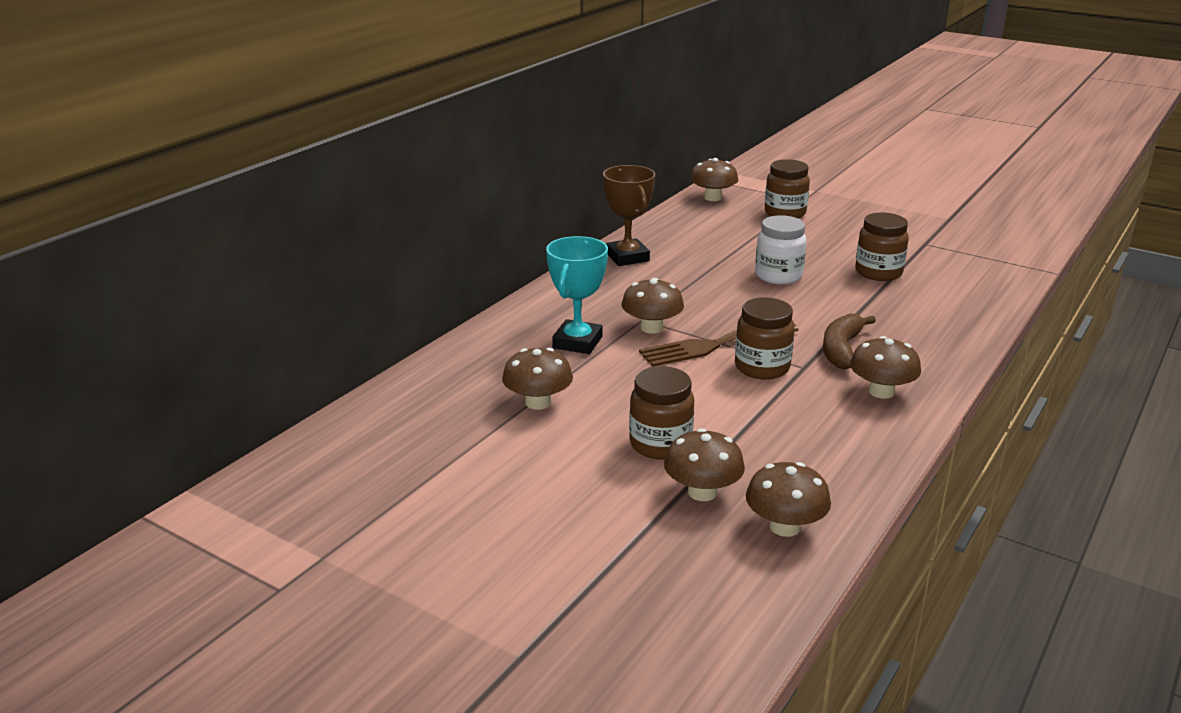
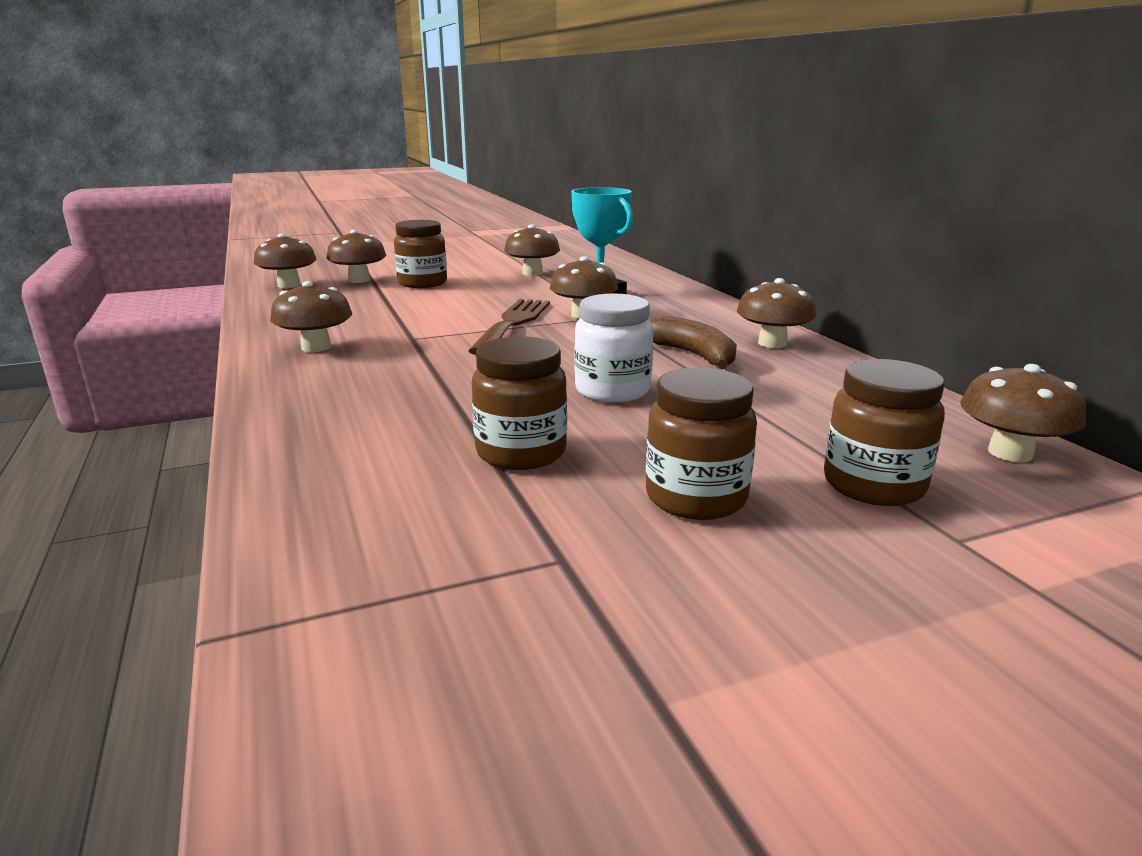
camera: 125 degrees right, 5 degrees down
(627, 257) = (772, 343): brown trophy -> brown mushroom
(762, 367) = (444, 326): brown jar -> brown jar (696, 498)
(842, 349) = (403, 359): brown banana -> brown banana (693, 355)

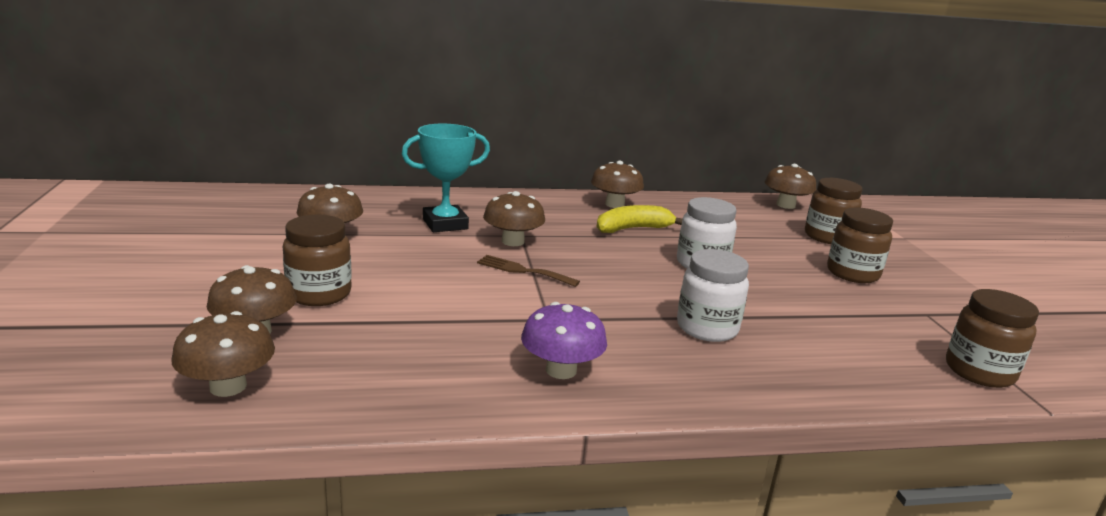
camera: 80 degrees left, 0 degrees up
(316, 347) = (561, 370): brown mushroom -> purple mushroom
(419, 395) = (707, 328): none -> white jar
(513, 323) = (523, 271): brown fork -> brown fork, size x0.61
(521, 453) = (808, 306): brown jar -> brown jar (979, 372)
(693, 355) = (633, 229): brown banana -> yellow banana

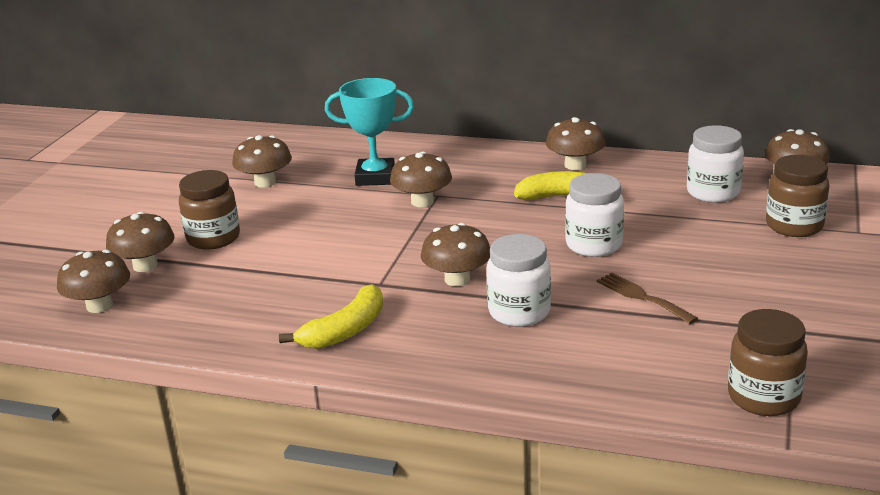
camera: 30 degrees right, 5 degrees up
(523, 271) = (402, 234): brown fork -> brown fork (642, 297)
(561, 370) = (345, 330): purple mushroom -> yellow banana
(619, 306) = (457, 279): none -> brown mushroom
(742, 218) = (713, 192): none -> white jar
(852, 273) = (764, 274): brown jar -> none

